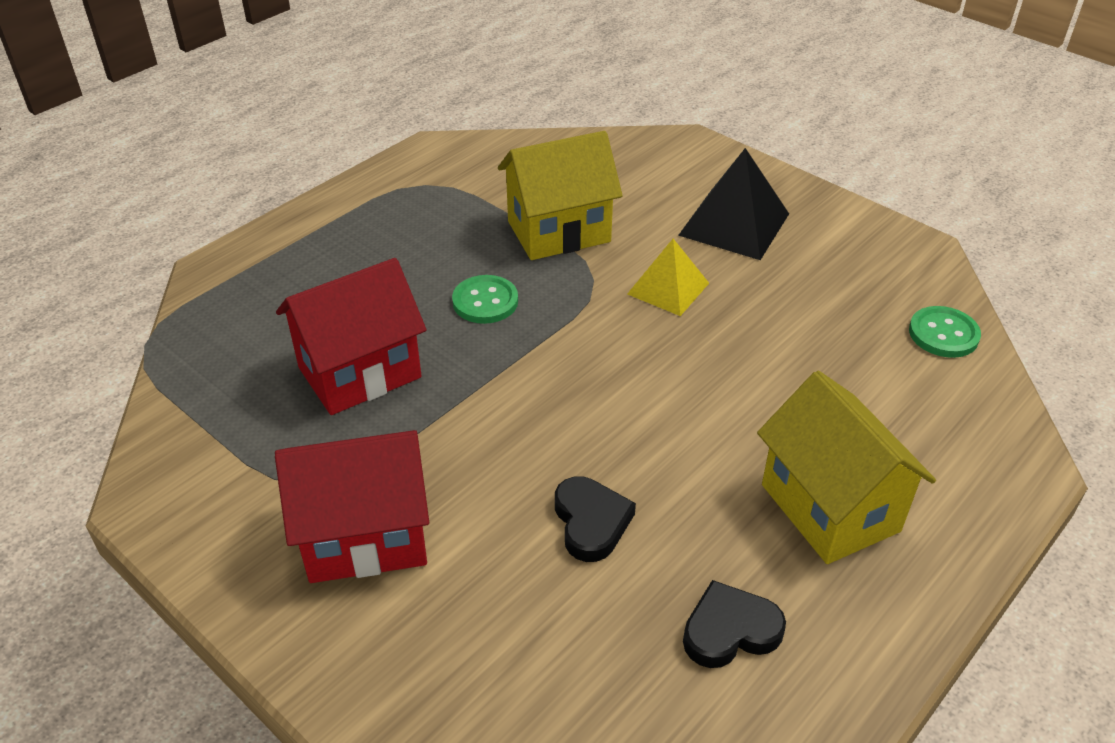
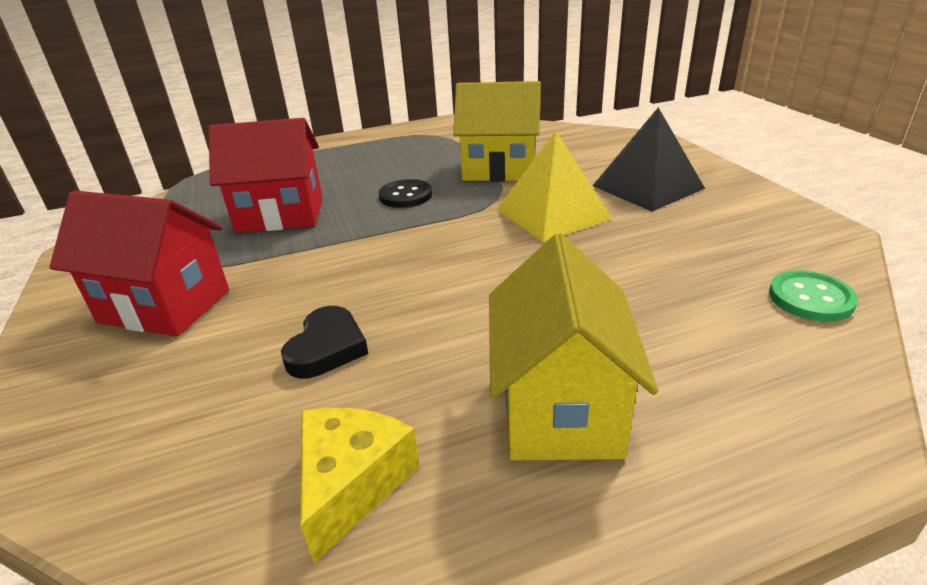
camera: 30 degrees right, 10 degrees down
(485, 301) = (405, 196): green button -> black button
(668, 288) = (552, 214): yellow pyramid -> yellow pyramid, size x1.52
(730, 630) = (351, 484): black heart -> yellow cheese

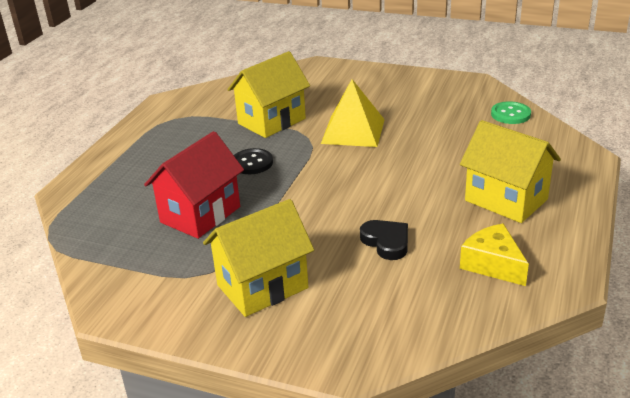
camera: 50 degrees left, 0 degrees up
(164, 306) = (262, 286): red house -> yellow house
(647, 187) = (369, 95): black pyramid -> none

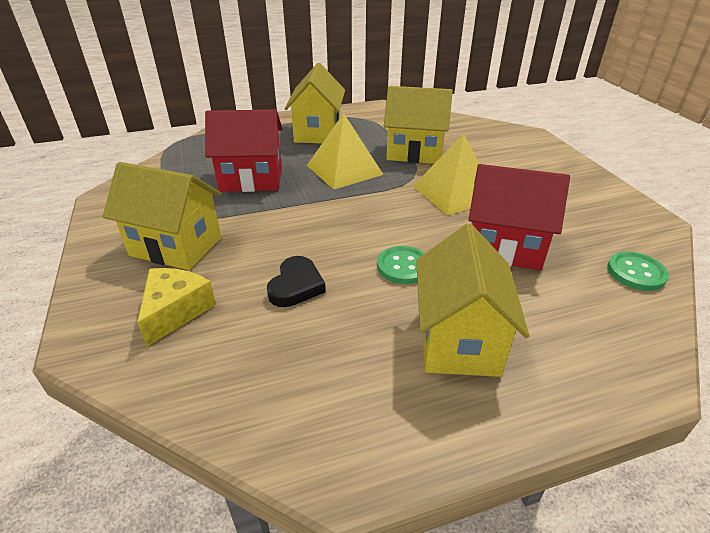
camera: 50 degrees right, 5 degrees up
(164, 151) = (317, 133): none -> yellow house
(252, 163) = (344, 170): black button -> yellow pyramid
(415, 189) = (403, 266): none -> green button
(439, 143) = (504, 247): none -> red house
(493, 264) = (321, 381): yellow cheese -> yellow cheese (175, 311)

